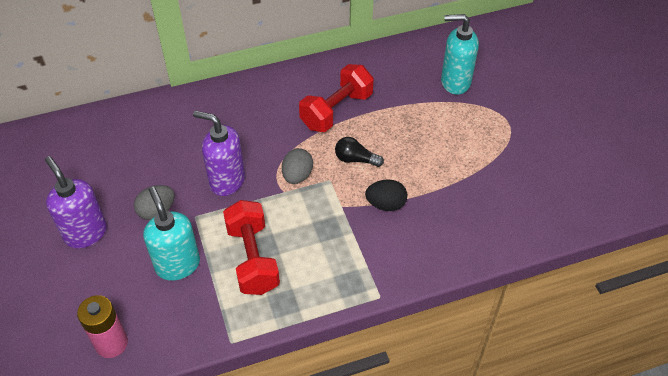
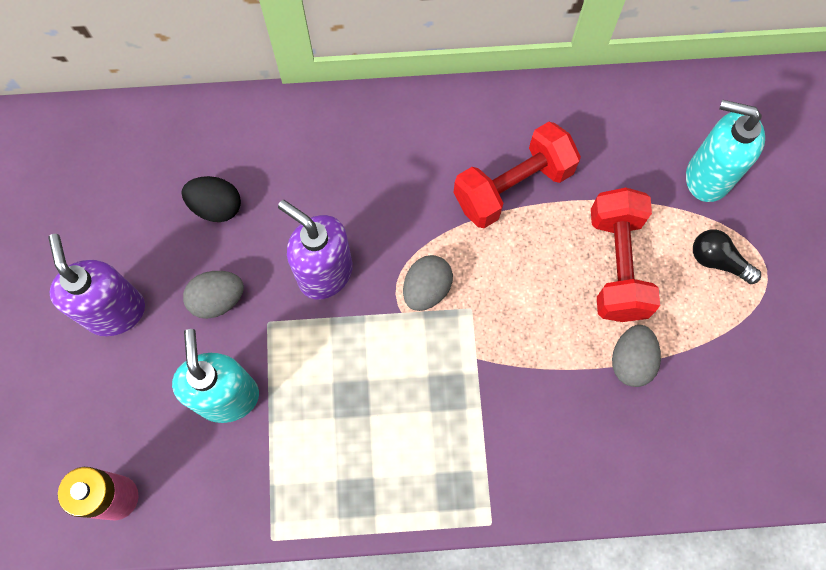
camera: 15 degrees right, 20 degrees up
(252, 258) = (331, 414): red dumbbell -> red dumbbell (617, 265)
(355, 159) = (518, 282): black light bulb -> black light bulb (717, 261)
(386, 204) = (541, 372): black egg -> black egg (216, 207)
(441, 186) = (630, 361): none -> grey egg

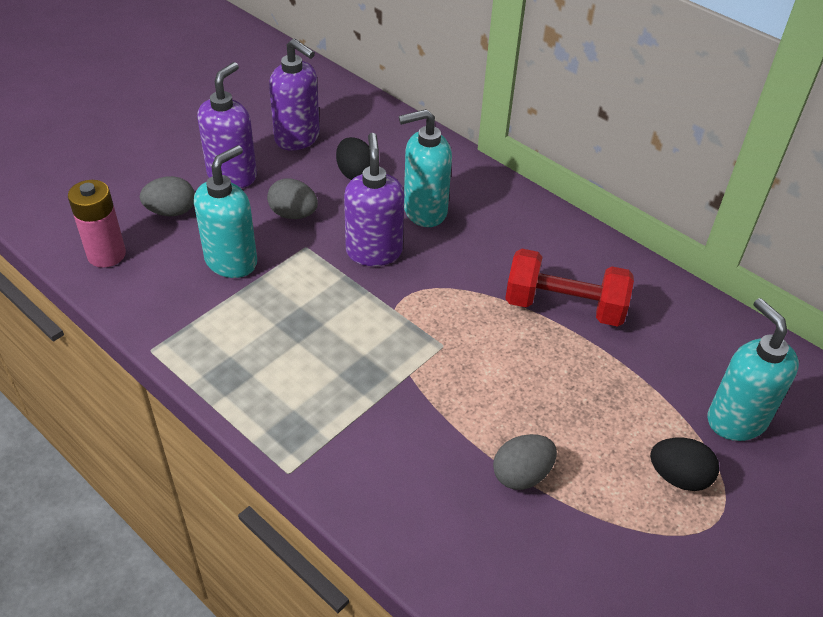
camera: 45 degrees right, 25 degrees down
(120, 215) = (298, 138): none -> purple soap dispenser
(316, 193) = (424, 211): none -> turquoise soap dispenser
(426, 289) = (427, 311): grey egg -> grey egg (171, 211)
(617, 265) = (587, 410): red dumbbell -> none
(717, 261) = (678, 477): black light bulb -> black egg

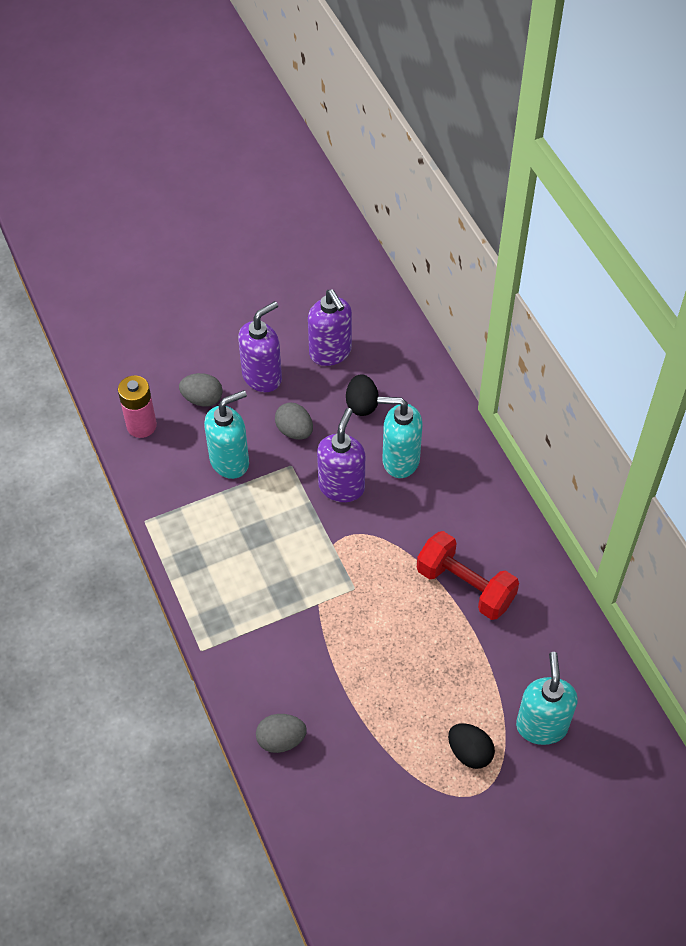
camera: 25 degrees right, 10 degrees up
(521, 475) = (358, 710): grey egg -> grey egg (281, 740)

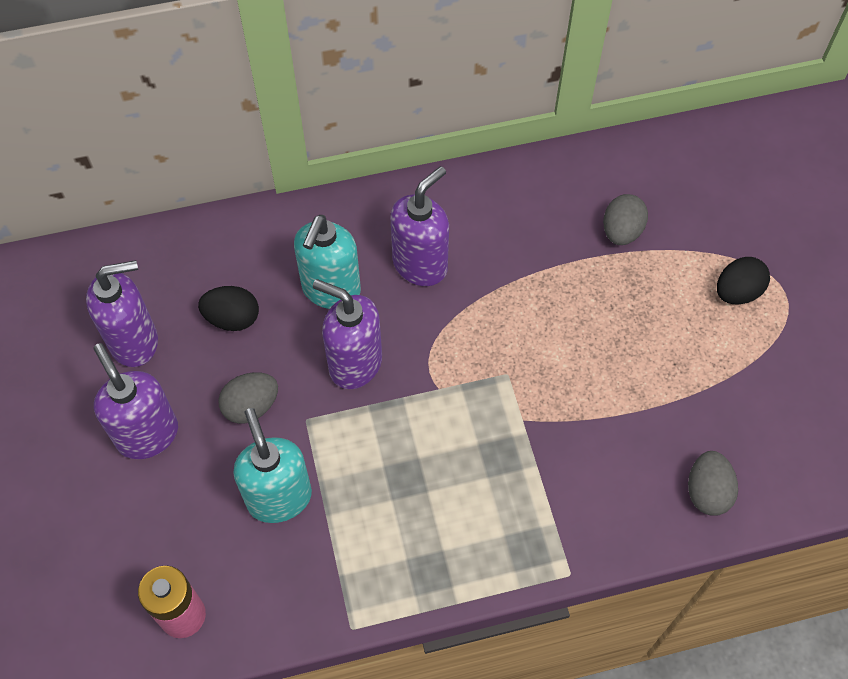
camera: 80 degrees left, 5 degrees up
(202, 399) = (161, 521): grey egg -> grey egg (621, 231)
(437, 515) = (420, 264): none -> purple soap dispenser
(465, 586) = (524, 255): red dumbbell -> none
(541, 725) = (709, 217): turquoise soap dispenser -> none

